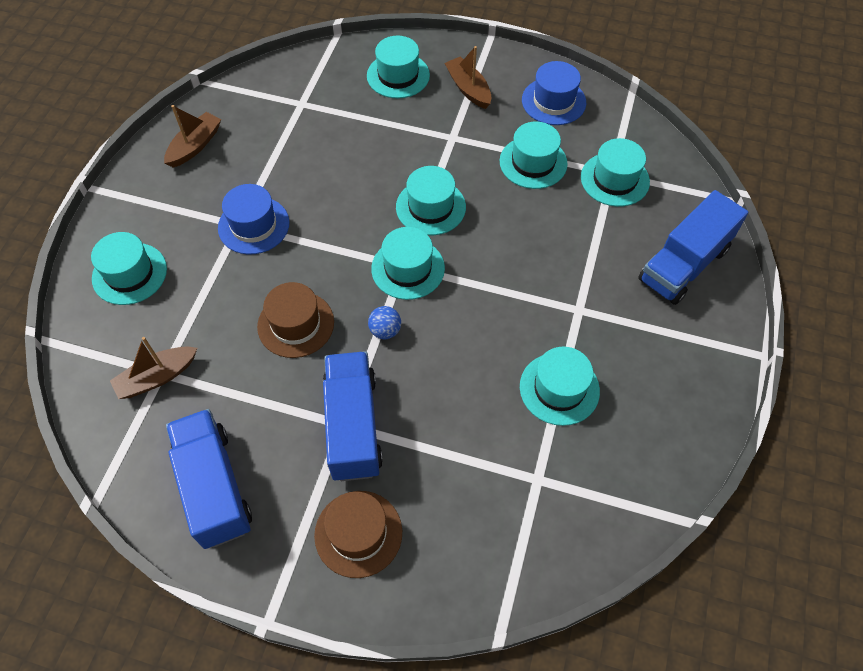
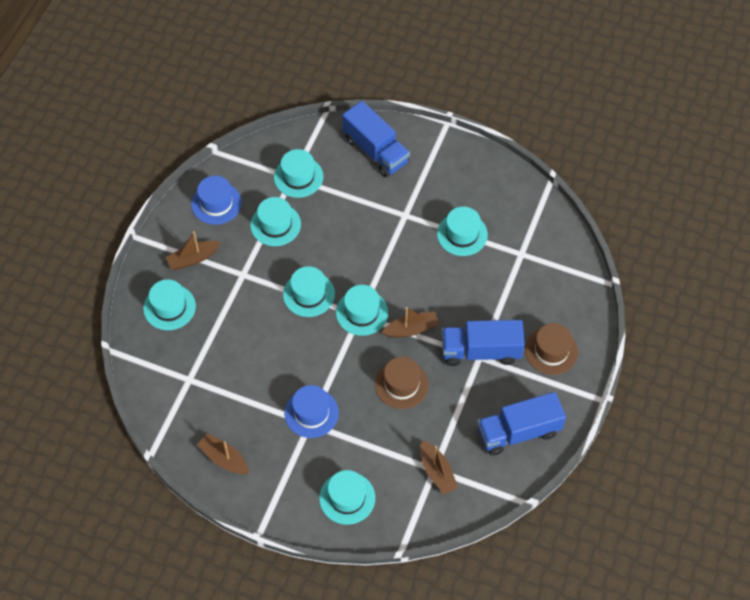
camera: 85 degrees left, 0 degrees up
(385, 330) = (411, 329): blue ball -> brown boat

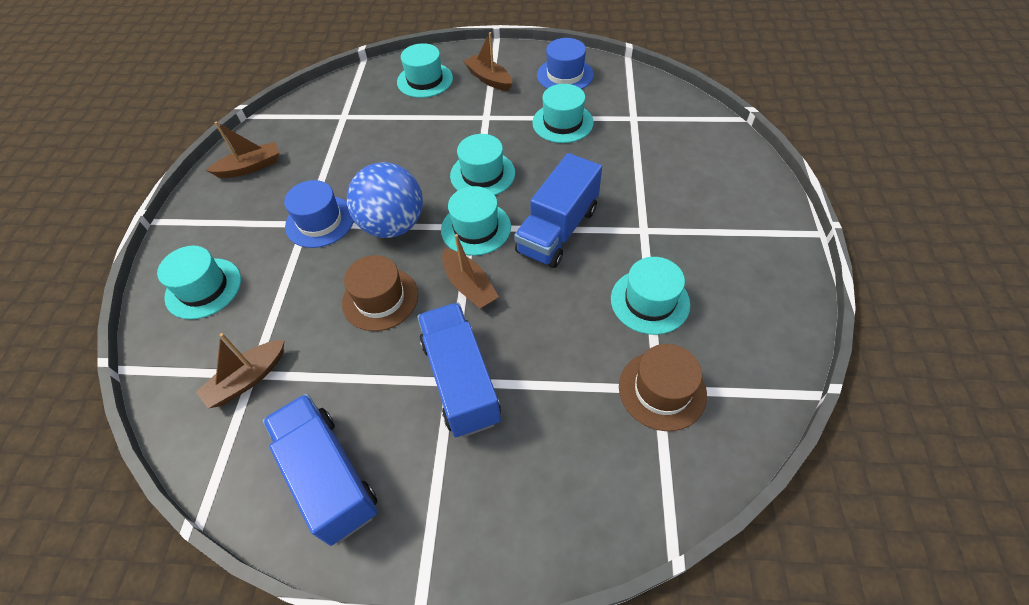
camera: 75 degrees right, 5 degrees down
(224, 458) = (250, 167): brown boat -> brown boat turned 45 degrees clockwise
(298, 177) = (637, 122): turquoise hat -> none
(336, 364) = (393, 225): none -> blue ball
(375, 151) = (721, 175): blue truck -> blue truck (557, 230)
(551, 351) = (494, 487): brown hat -> brown hat (662, 390)

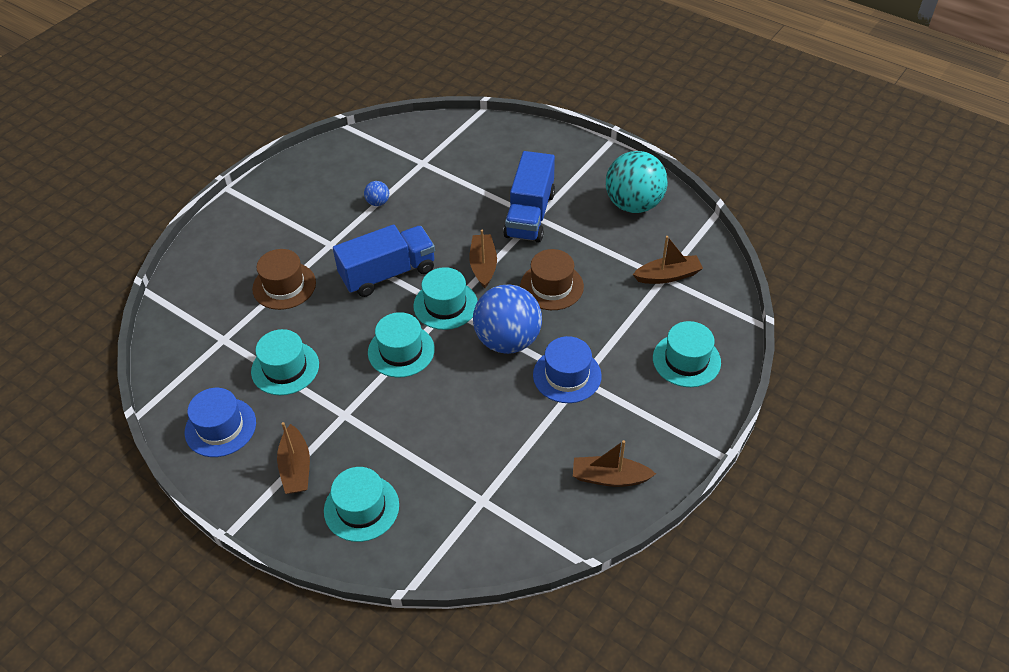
camera: 150 degrees left, 5 degrees down
(329, 476) = (633, 204): blue truck -> turquoise ball
(650, 301) = (378, 202): turquoise hat -> blue ball
(662, 390) = (421, 161): brown hat -> brown hat (284, 286)

